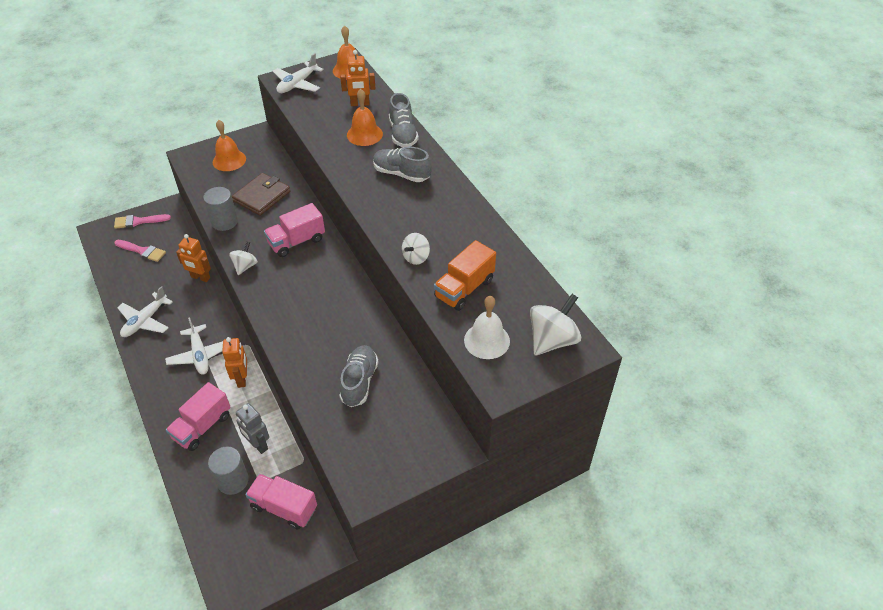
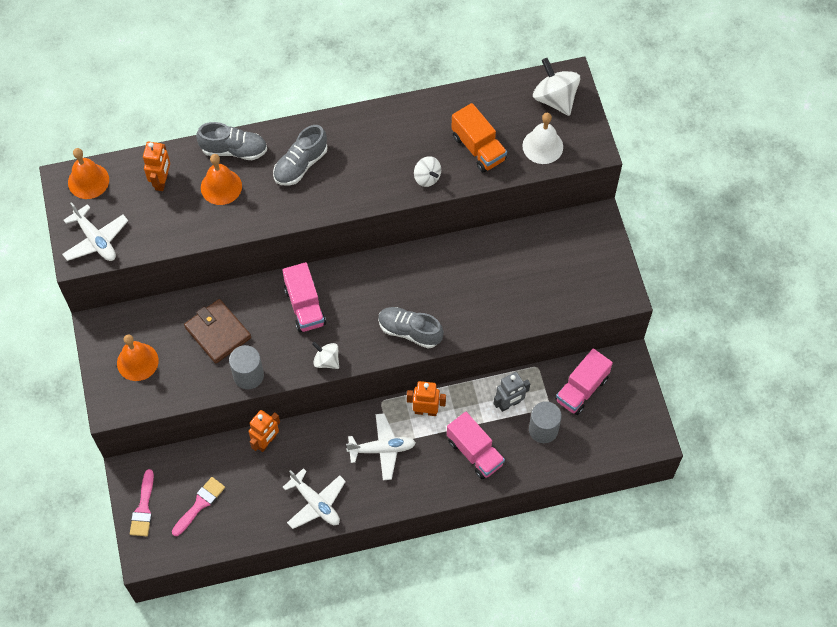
camera: 75 degrees left, 15 degrees up
(359, 382) = (509, 278): grey shoe -> grey shoe (409, 331)

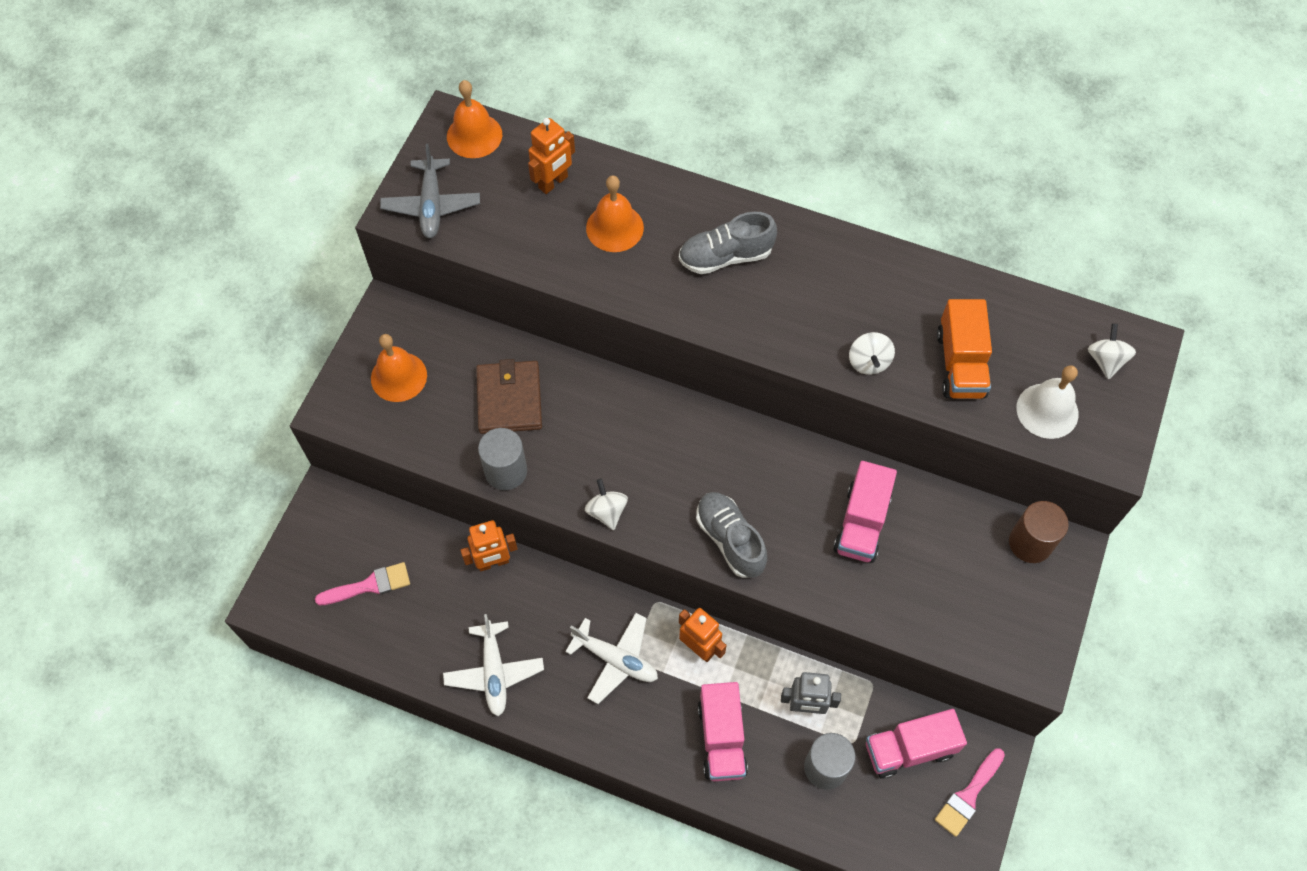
camera: 35 degrees right, 0 degrees up
(96, 240) = (431, 205): white plane -> grey plane
(143, 508) = (308, 548): pink brush -> pink brush (968, 795)
(234, 150) = (661, 194): grey shoe -> none
(305, 306) = (629, 431): pink truck -> pink truck (861, 523)
(555, 98) = (1105, 360): white spinning top -> white spinning top, size x0.60
(576, 228) = (1030, 543): none -> brown cylinder

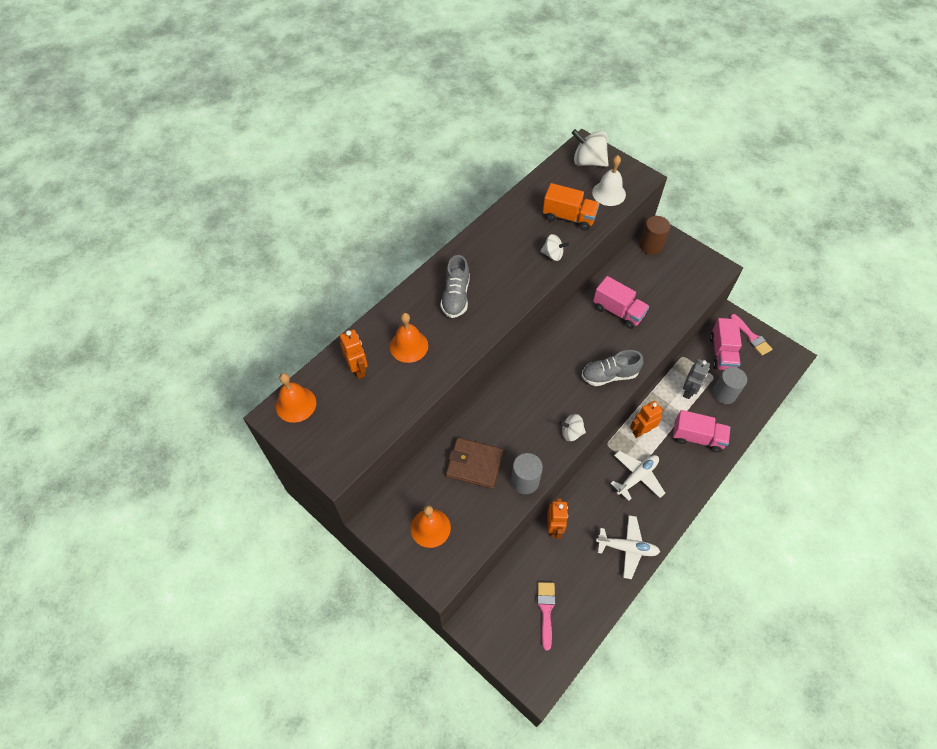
camera: 70 degrees left, 5 degrees down
(431, 205) = (340, 446): grey plane -> none
(1105, 360) = (588, 161): white spinning top -> white spinning top, size x1.68

